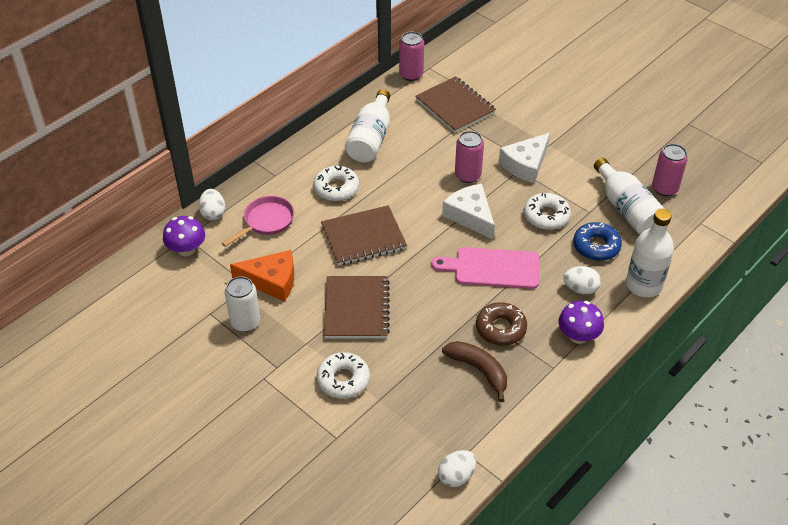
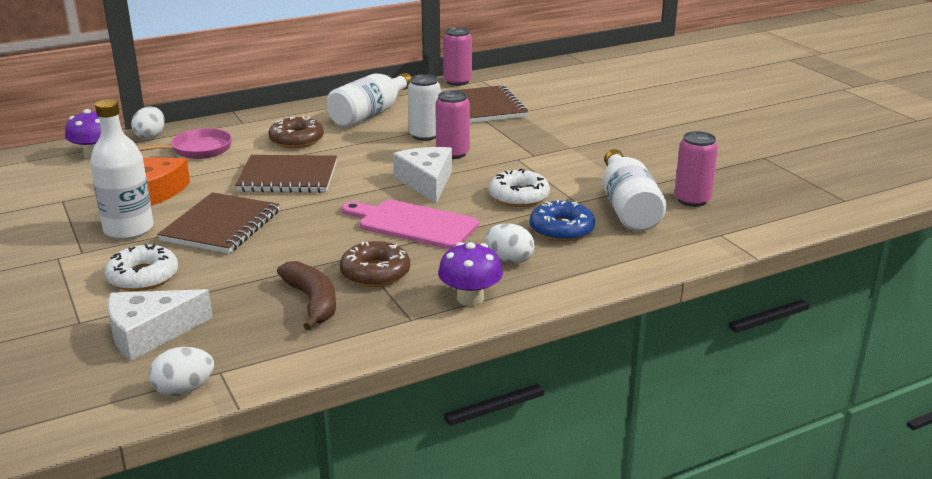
camera: 20 degrees right, 20 degrees down
(245, 322) = (90, 213): white can -> white can (425, 135)
(336, 188) = (296, 140): white donut -> brown donut
(526, 164) = (529, 156): white cheese -> white cheese (150, 333)
(644, 285) = (598, 272): white bottle -> white bottle (128, 229)

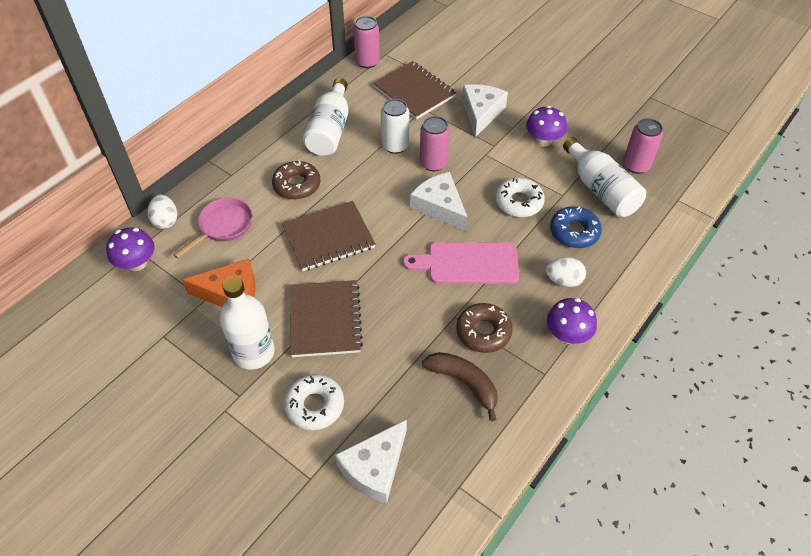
camera: 25 degrees left, 25 degrees up
(184, 390) = (450, 517): white egg -> none
(543, 132) = (481, 113): none -> white cheese
(595, 162) = (543, 140): none -> purple mushroom

